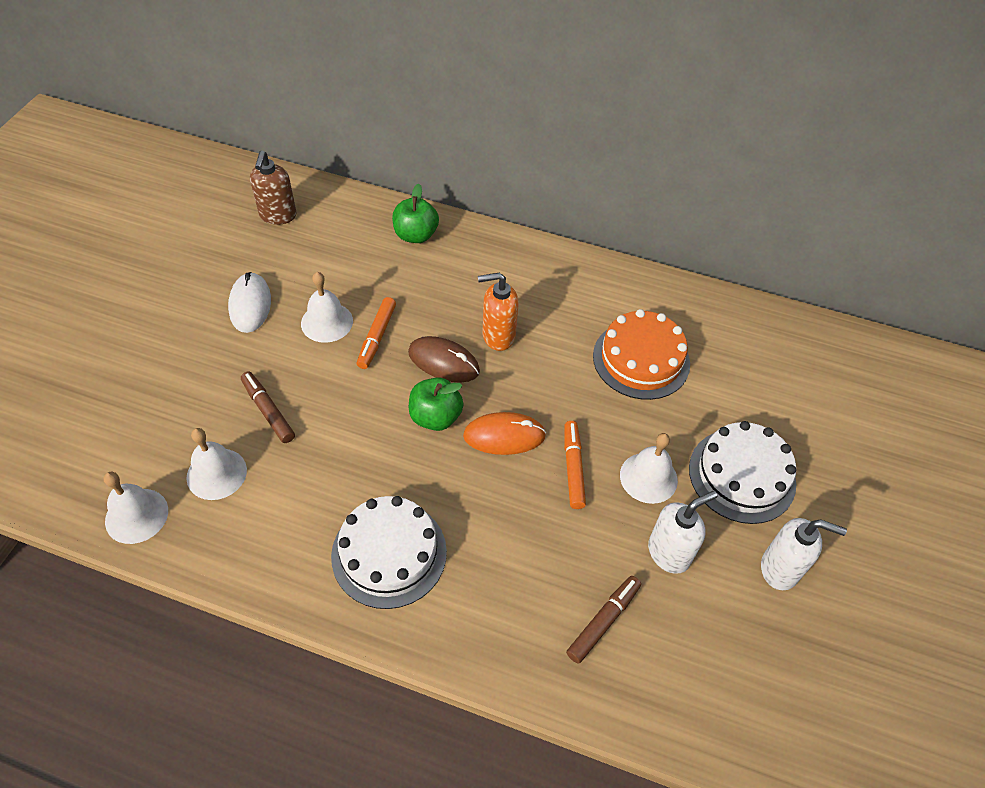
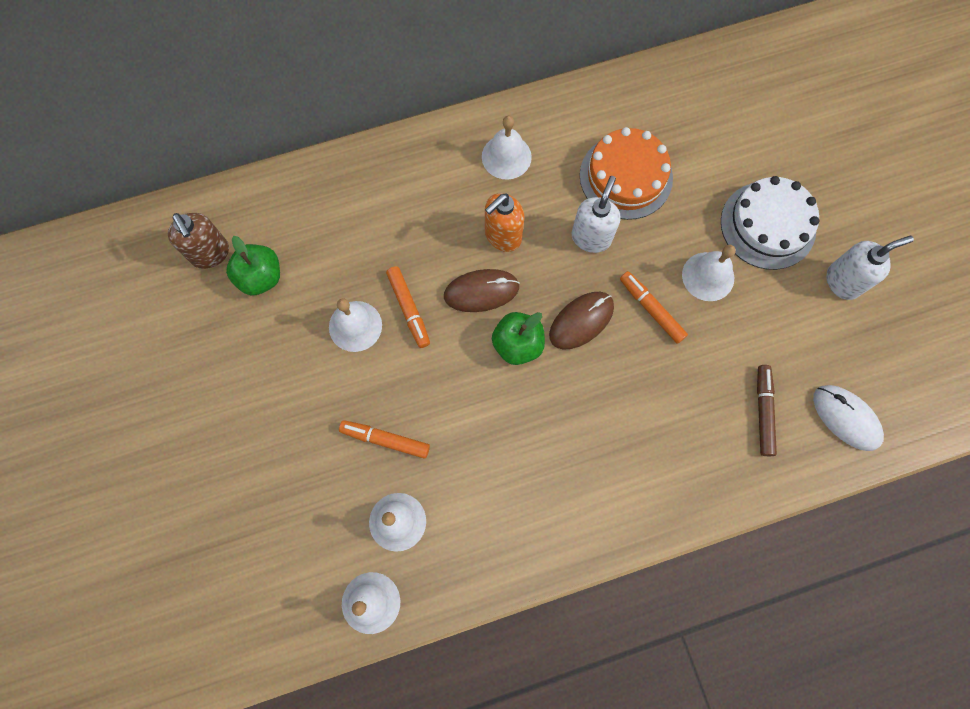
camera: 35 degrees left, 20 degrees up
(250, 305) = (275, 358): white mouse -> white mouse (846, 418)
(268, 411) = (386, 440): brown marker -> orange marker
(389, 553) = (582, 479): white cake -> none
(415, 235) = (350, 186): green apple -> green apple (260, 277)
(504, 436) = (581, 321): orange mouse -> brown mouse
(553, 287) = (506, 156): none -> white bell
(669, 553) = (766, 326): white soap dispenser -> white soap dispenser (591, 237)

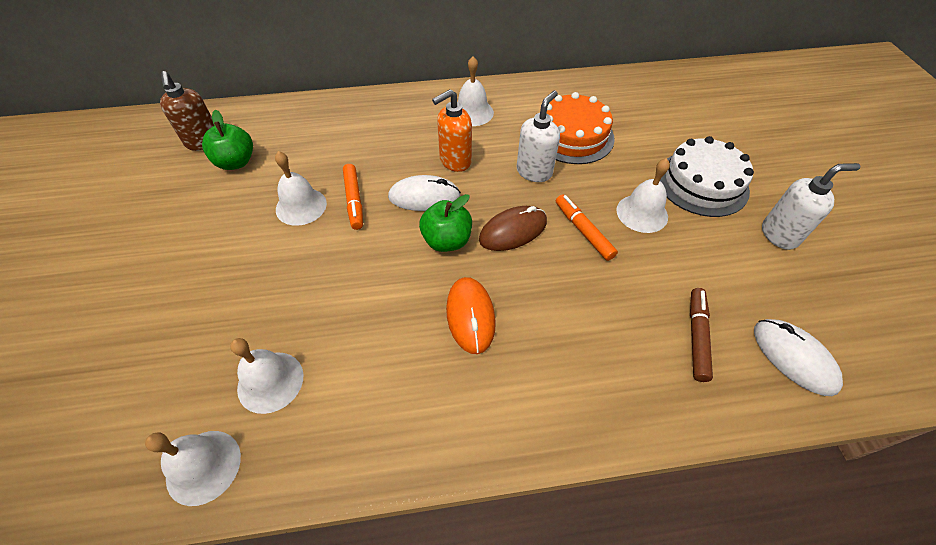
camera: 10 degrees right, 20 degrees down
(386, 440) = (290, 301): orange marker -> none
(481, 291) = (424, 196): brown mouse -> white mouse
(558, 425) = (470, 316): none -> orange mouse

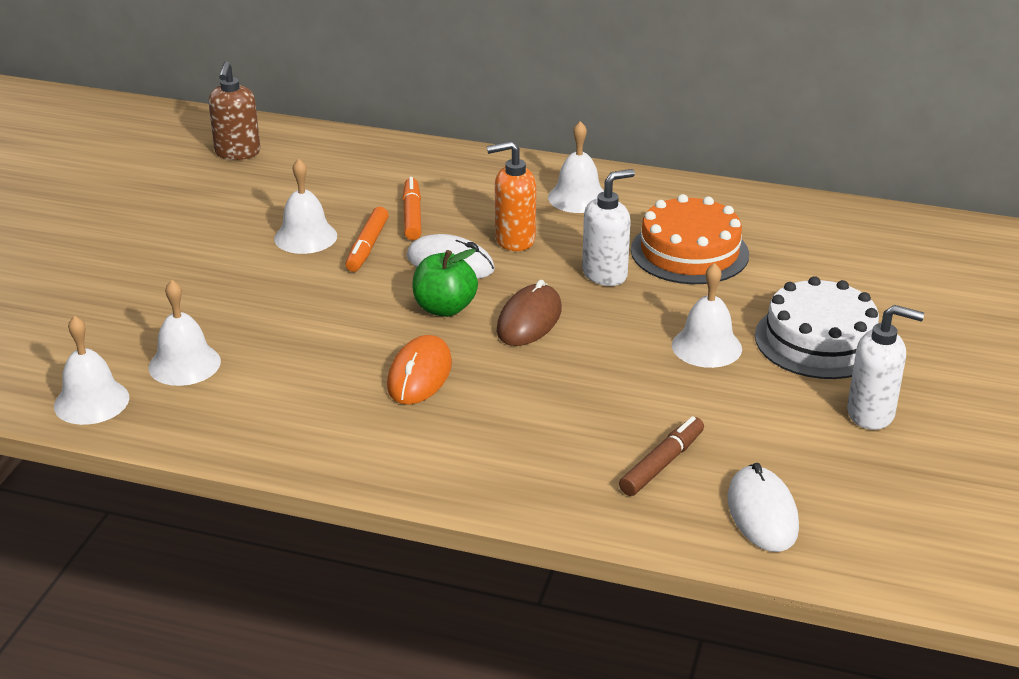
camera: 25 degrees right, 20 degrees down
(236, 162) = (261, 180): green apple -> none
(513, 231) = (529, 320): brown mouse -> brown mouse turned 60 degrees counterclockwise
(583, 231) = (615, 343): orange marker -> orange marker (412, 216)

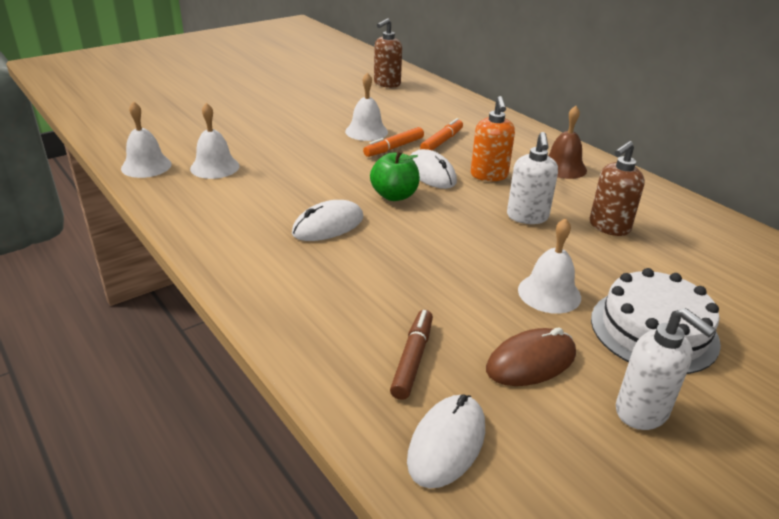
camera: 35 degrees right, 0 degrees up
(420, 375) = (328, 225): orange mouse -> white mouse
(514, 240) = (489, 175): orange soap dispenser -> orange soap dispenser turned 120 degrees counterclockwise
(529, 320) = (439, 223): brown mouse -> brown mouse (531, 361)
(578, 197) = (563, 167): white bell -> brown bell
(605, 274) = (527, 217): white soap dispenser -> white soap dispenser turned 90 degrees clockwise
(661, 464) = (412, 360): brown marker -> brown marker turned 60 degrees counterclockwise
(689, 252) = (609, 227): orange cake -> brown soap dispenser

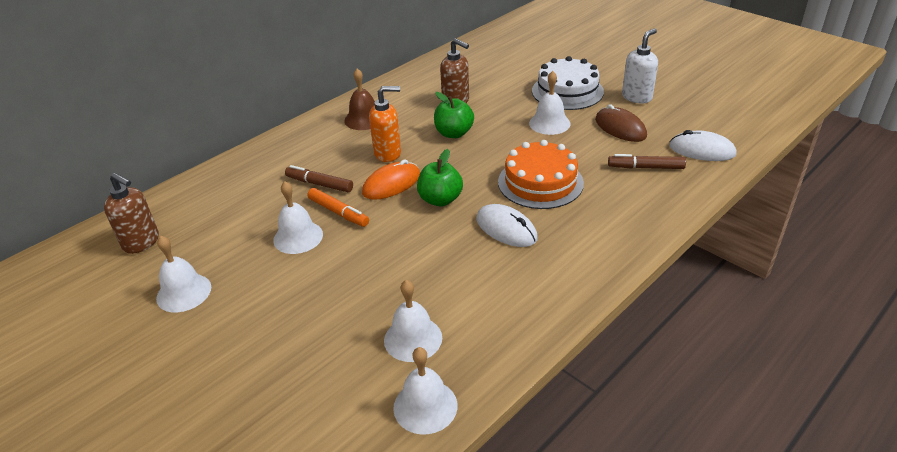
camera: 95 degrees left, 5 degrees up
(323, 96) = (184, 292): none -> white bell
(405, 260) = (540, 182): none -> orange cake
(431, 173) = (391, 184): white mouse -> orange mouse
(441, 142) = (320, 184): orange marker -> brown marker
(527, 217) = (454, 133): white soap dispenser -> green apple

